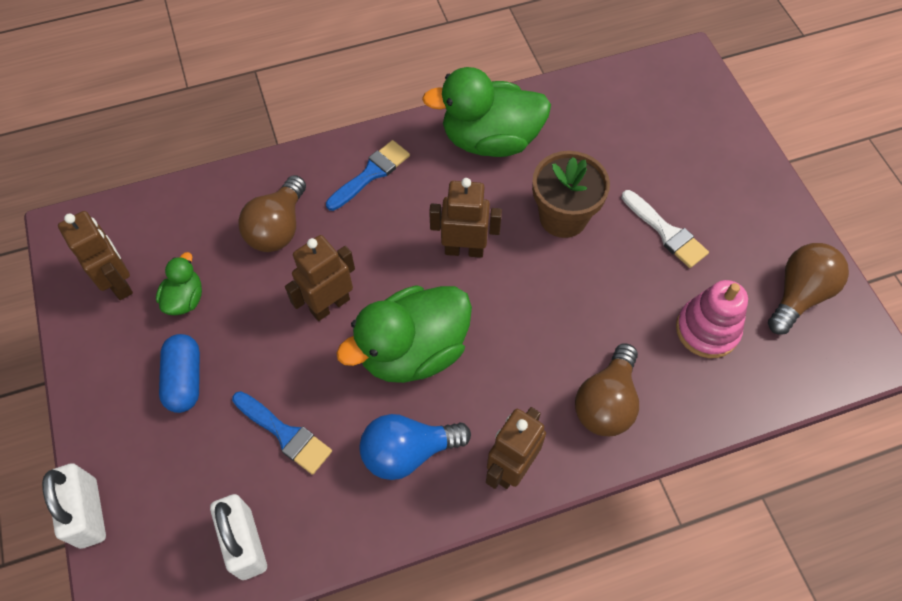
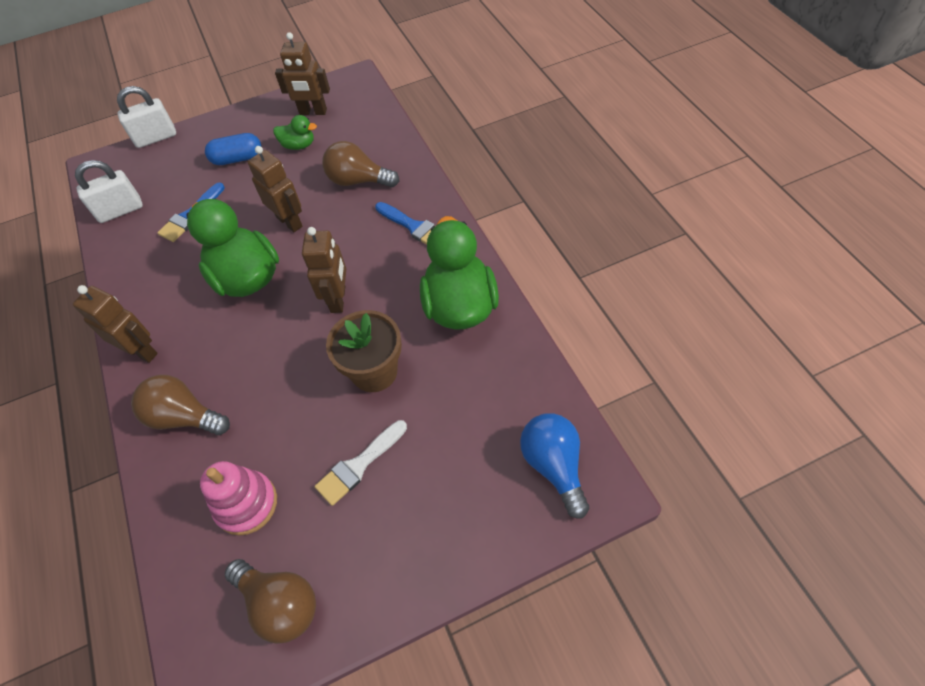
camera: 90 degrees right, 5 degrees down
(119, 282) = (313, 112): brown robot -> brown robot turned 45 degrees clockwise
(408, 452) = (165, 285): blue light bulb -> blue light bulb (554, 466)

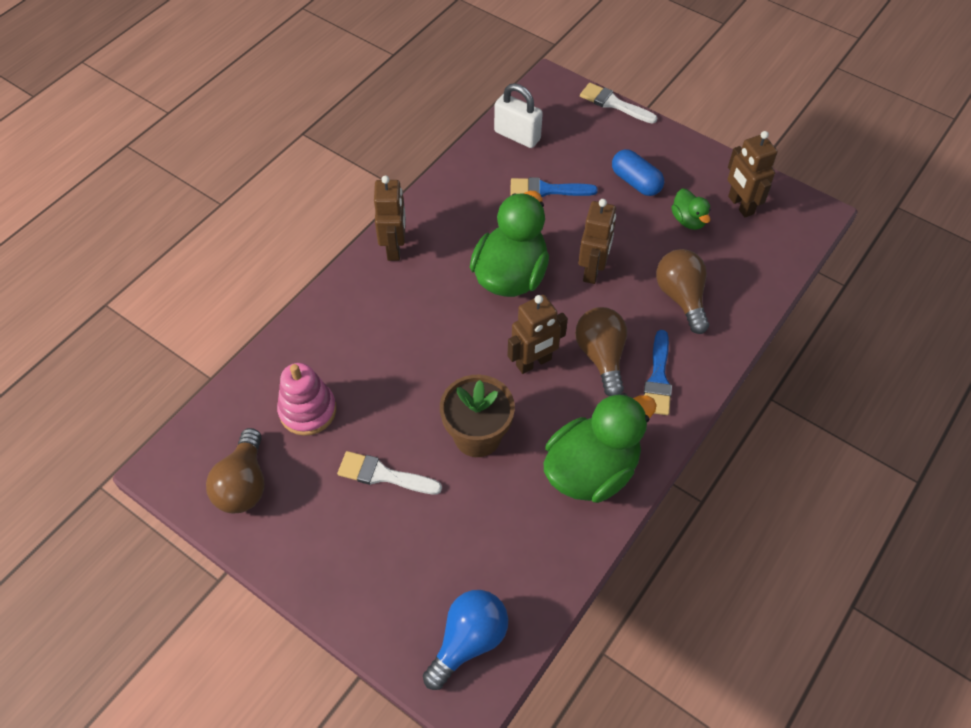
camera: 55 degrees right, 0 degrees up
(156, 138) = (613, 103): white padlock -> white brush
(184, 417) = (355, 318): brown light bulb -> brown light bulb (601, 356)

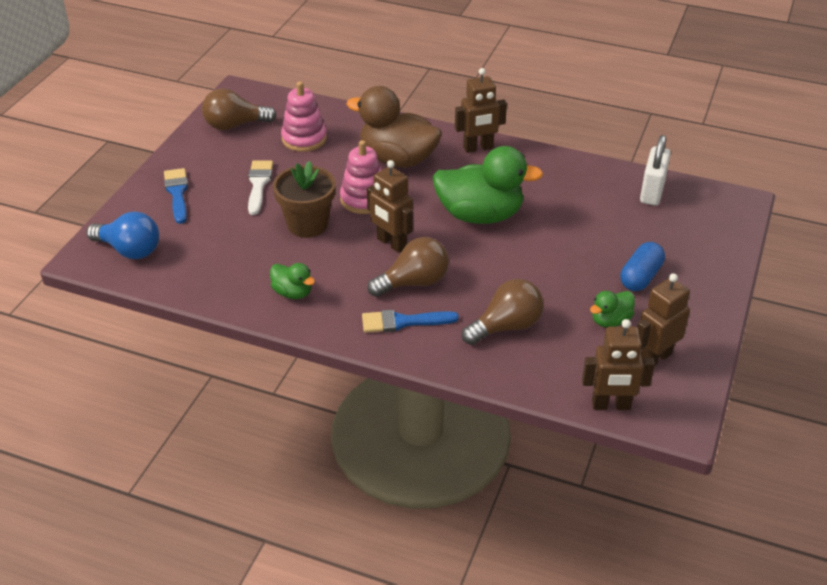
camera: 75 degrees right, 15 degrees down
(387, 325) = (397, 159): none -> brown duck
(449, 372) = (364, 199): none -> pink stacking toy
(546, 190) = (594, 220): blue brush -> blue brush (177, 193)
(591, 470) = (293, 293): green duck -> green duck, size x0.48
(592, 270) = (510, 263): brown robot -> brown robot (611, 405)
(613, 103) = (741, 247): white brush -> none

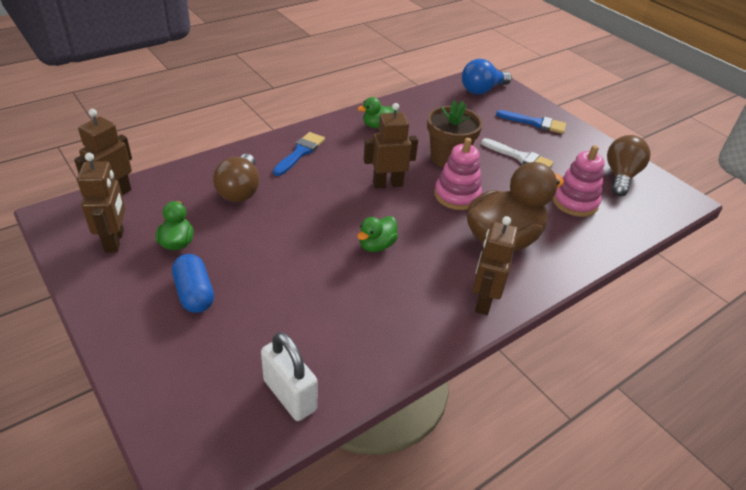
camera: 120 degrees right, 0 degrees up
(413, 282) = (333, 174): brown light bulb -> none
(480, 215) = (376, 245): green duck -> green duck, size x0.48

